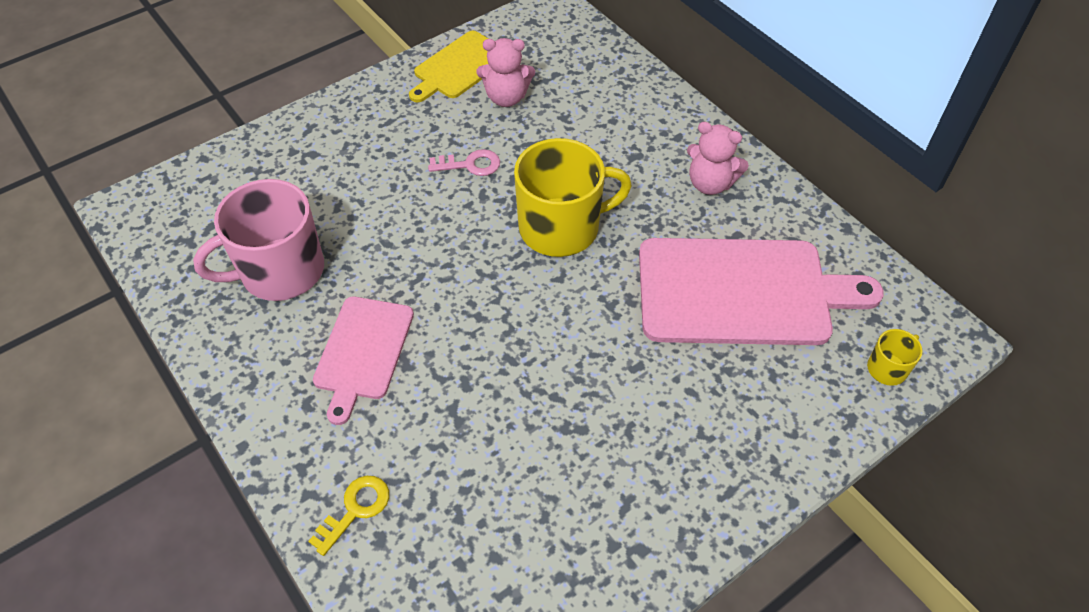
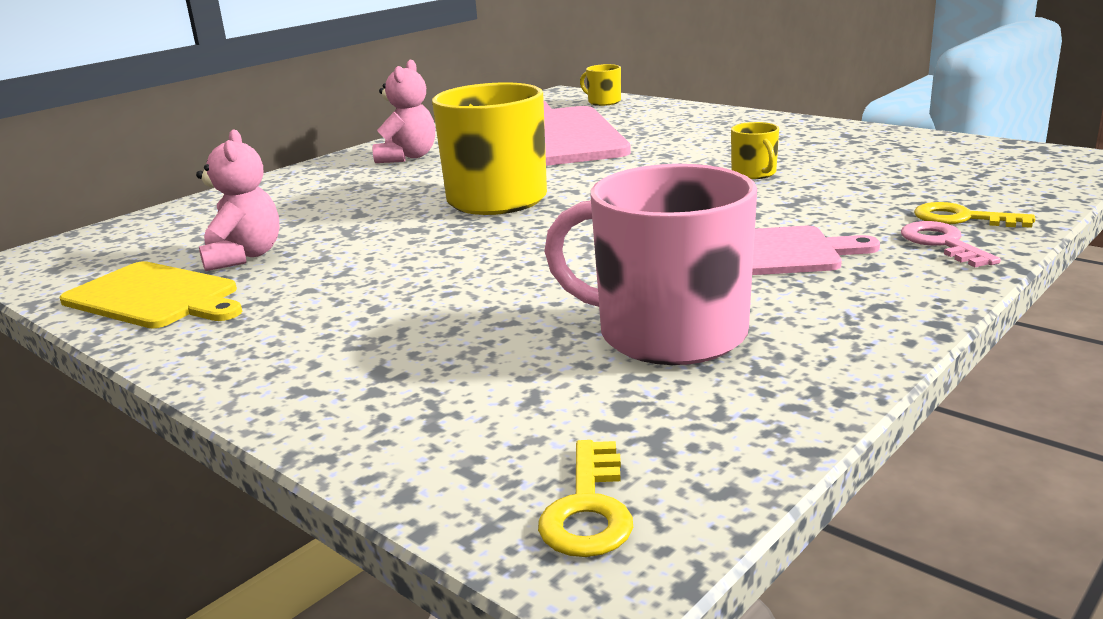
camera: 100 degrees left, 30 degrees down
(156, 209) = (588, 509): none -> yellow key
(280, 271) = (668, 333): pink mug -> pink mug turned 150 degrees clockwise
(470, 165) = (393, 255): pink key -> pink key (942, 243)
(542, 414) = (754, 173): none -> yellow mug

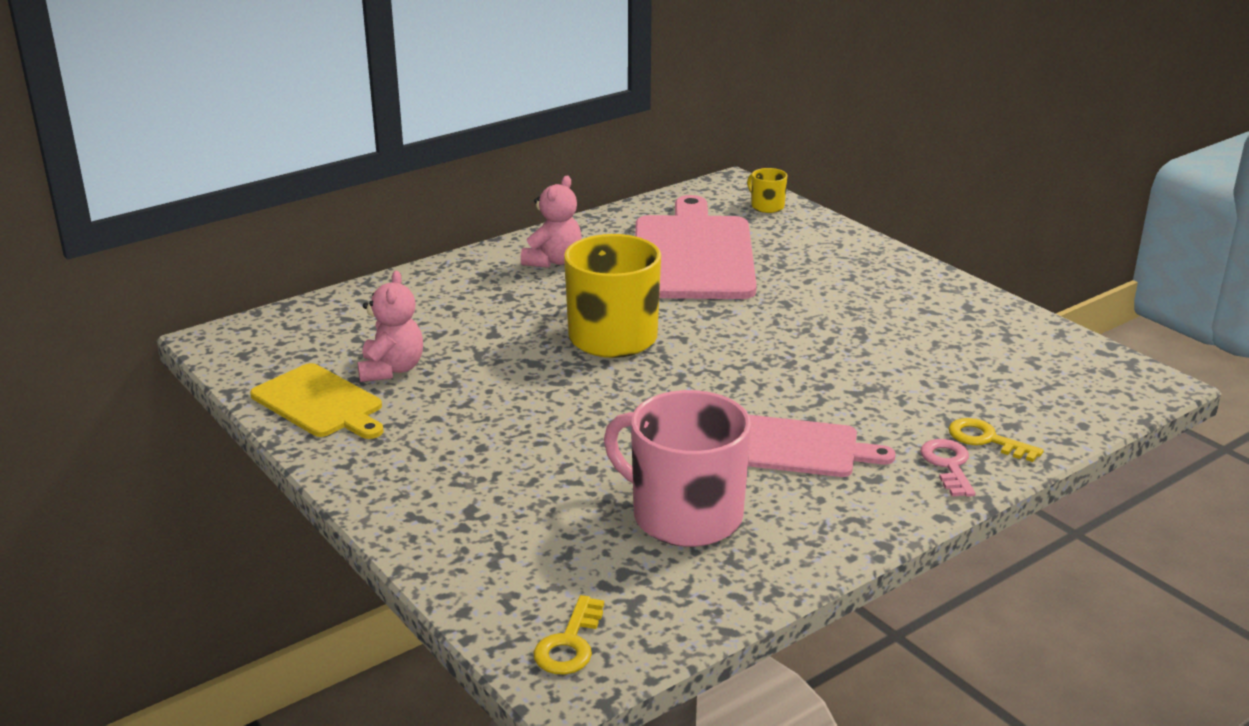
camera: 10 degrees right, 5 degrees up
(754, 173) = (849, 346): yellow mug -> none

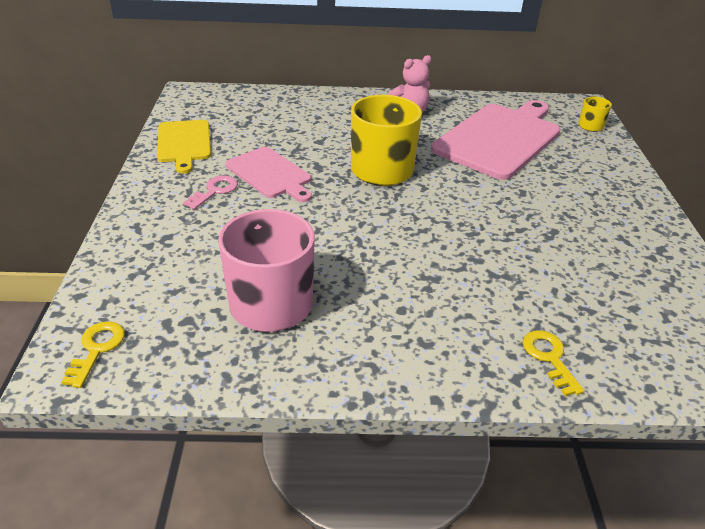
camera: 35 degrees right, 10 degrees up
(391, 369) = (241, 140): pink teddy bear -> none
(570, 643) = (96, 349): yellow key -> yellow key turned 135 degrees clockwise
(797, 447) = (401, 293): pink cutting board -> pink cutting board (270, 174)
(948, 465) = (493, 362): pink key -> pink key (214, 191)

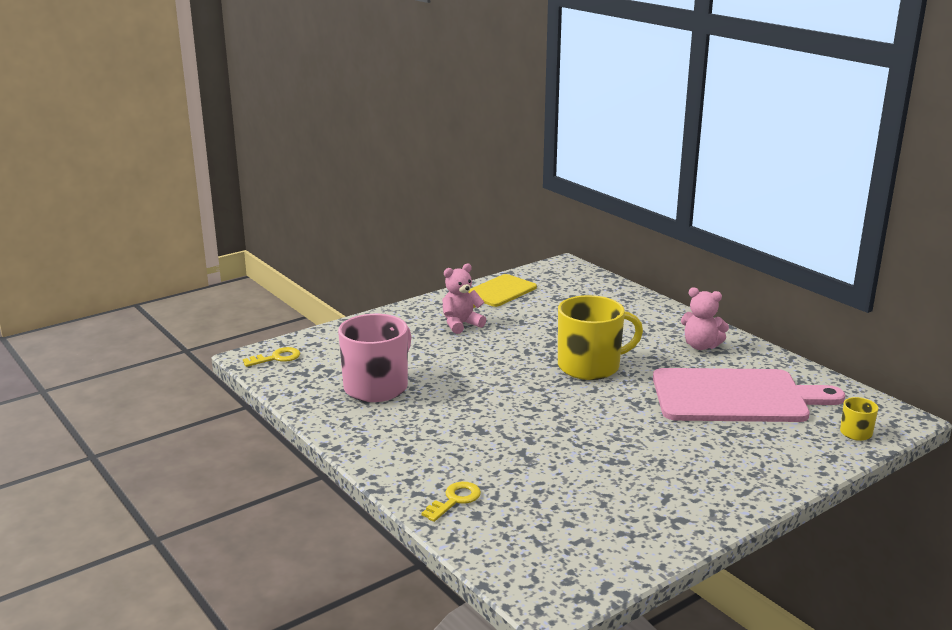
camera: 55 degrees right, 15 degrees down
(214, 191) = (461, 324): pink key -> pink teddy bear
(270, 174) = (511, 332): pink cutting board -> none

